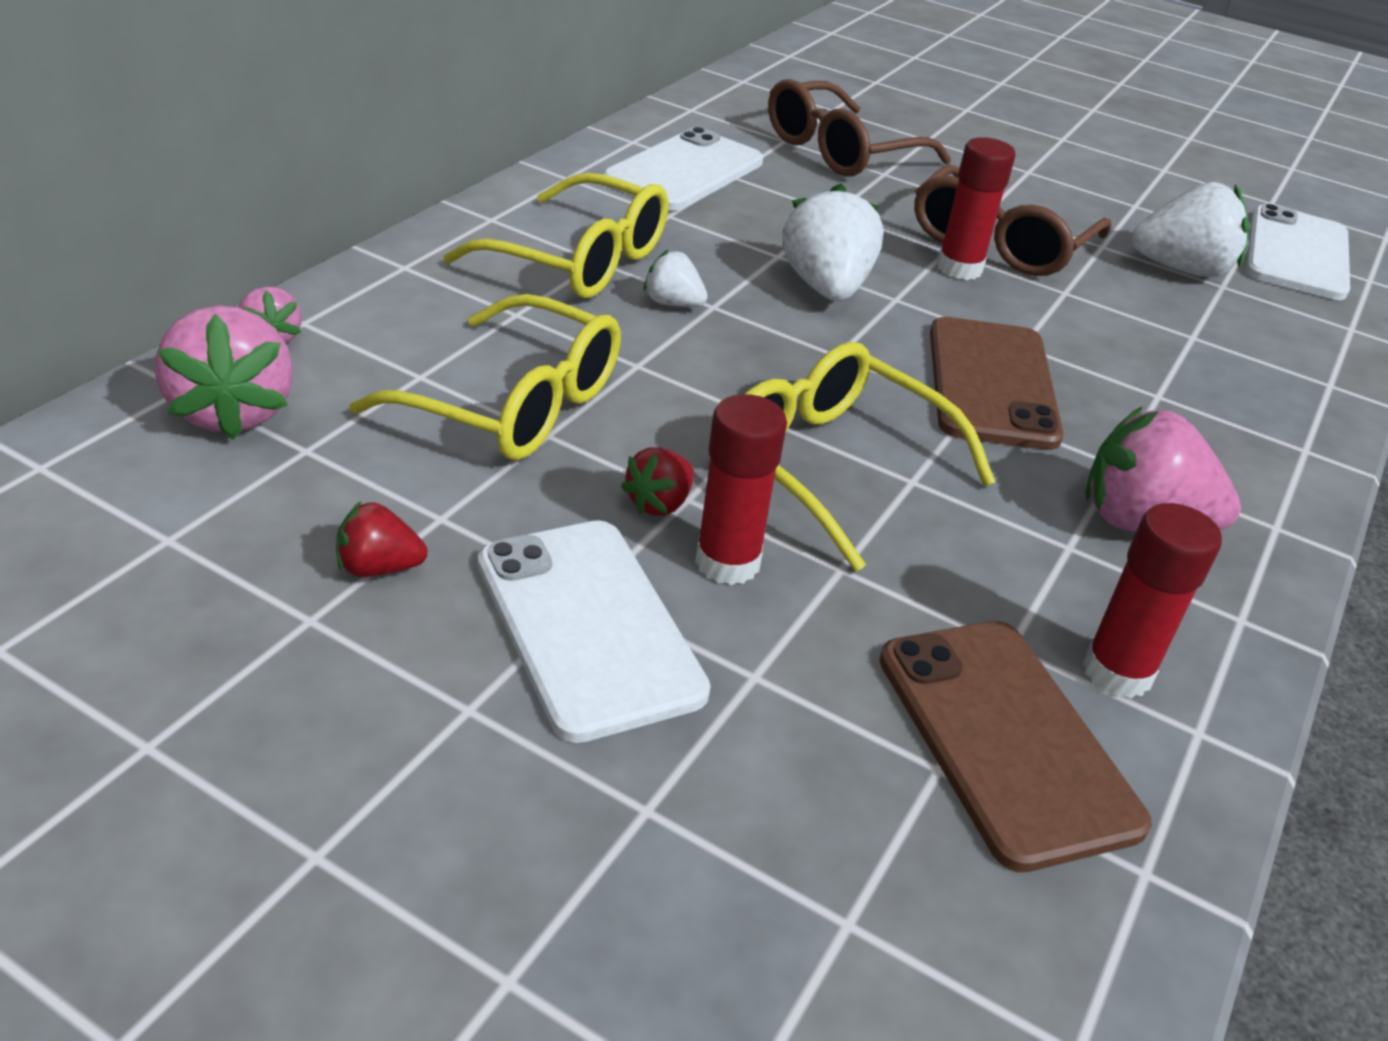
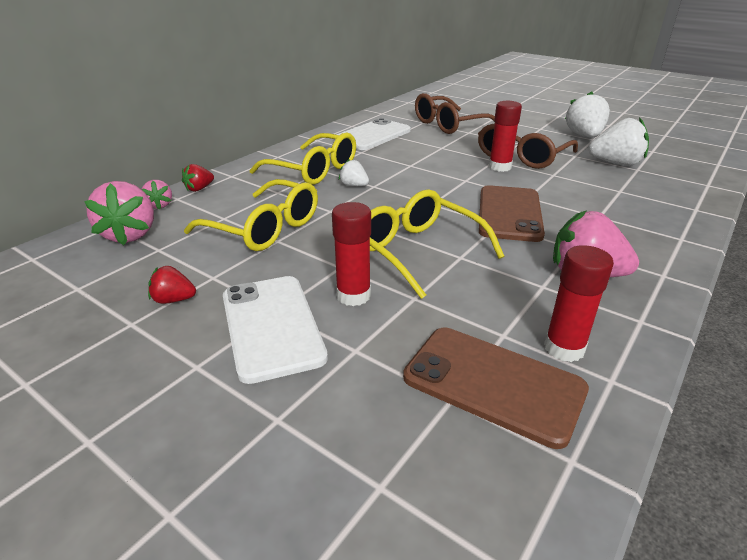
camera: 10 degrees right, 5 degrees down
(659, 504) = (324, 269): red strawberry -> red strawberry (199, 189)
(826, 287) = (431, 177): white strawberry -> white strawberry (584, 136)
(1006, 739) = (493, 383): brown phone -> brown phone turned 45 degrees counterclockwise
(1297, 254) = (678, 155): white phone -> none

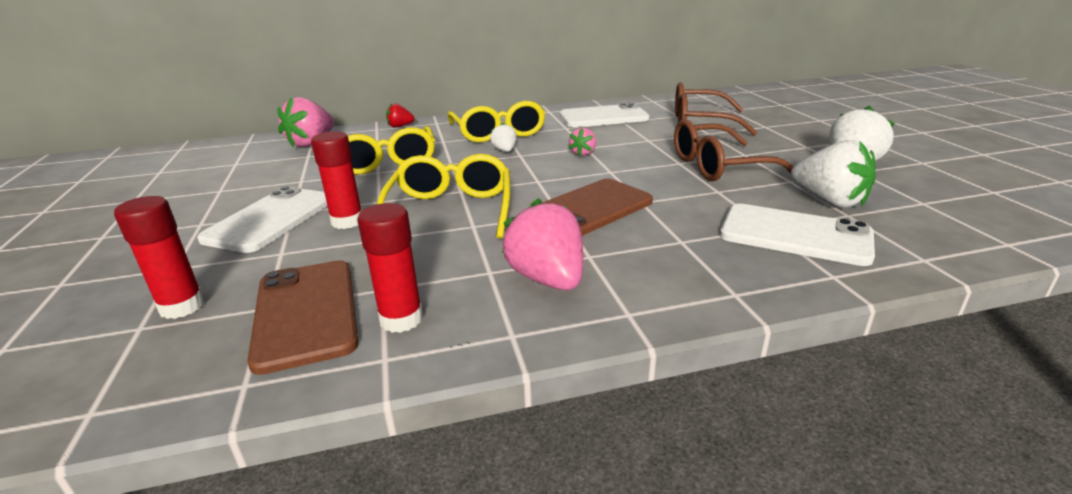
camera: 40 degrees right, 5 degrees down
(159, 205) = (359, 130): pink strawberry -> pink strawberry (583, 153)
(174, 300) = (259, 186): red strawberry -> none
(500, 167) = (671, 169): red glue stick -> red glue stick (182, 306)
(640, 191) = (795, 235): none -> white phone

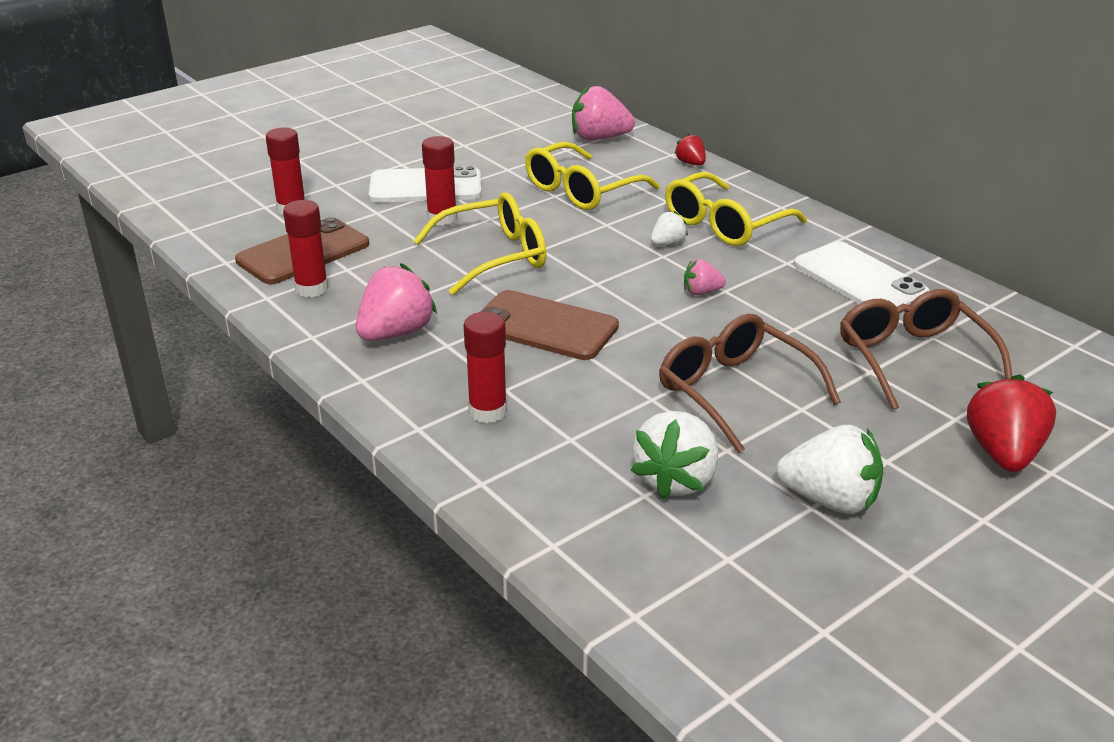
camera: 65 degrees right, 5 degrees up
(716, 254) = (488, 411): none -> red glue stick
(795, 235) = (561, 457): white phone -> none
(802, 124) = (1003, 453): none -> red strawberry

